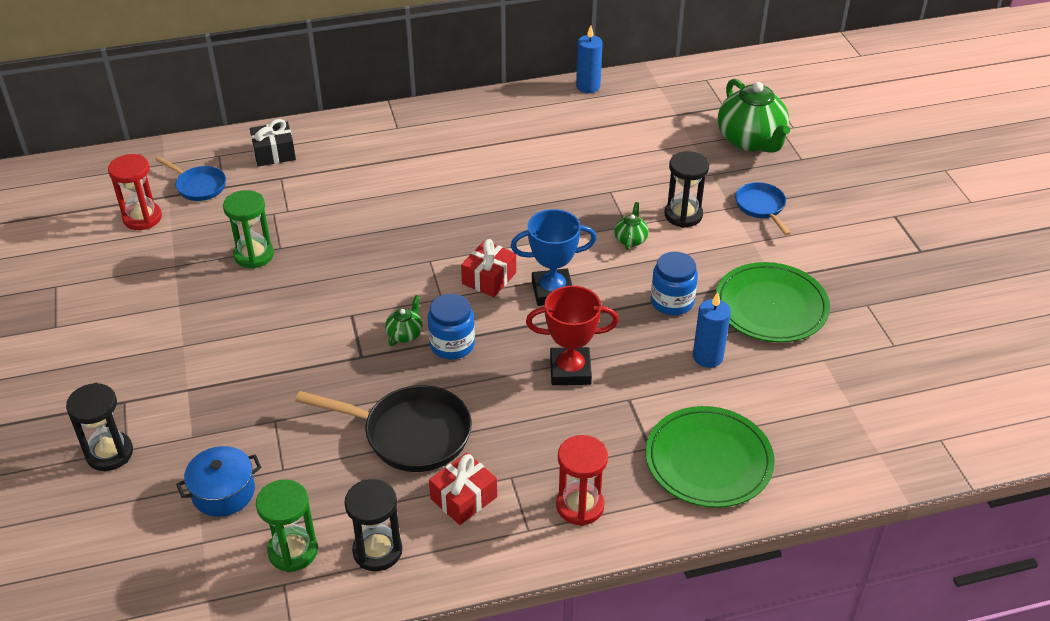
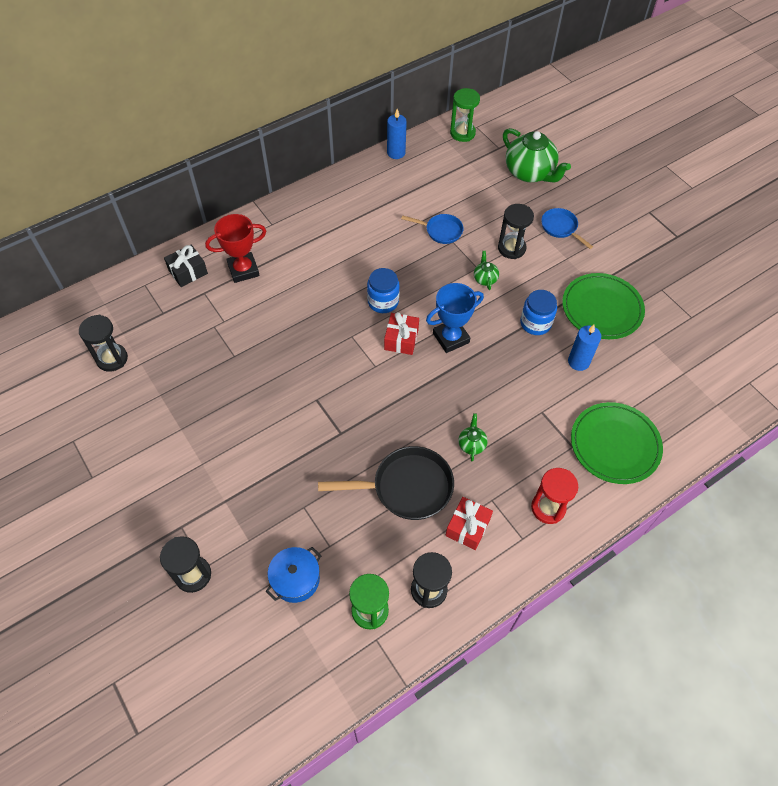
camera: 20 degrees left, 15 degrees up
(142, 218) = (112, 359): red hourglass -> black hourglass
(199, 186) = (143, 317): blue pan -> blue pan (441, 231)
(254, 255) = (217, 368): green hourglass -> green hourglass (462, 133)
(405, 334) = (363, 404): green teapot -> green teapot (471, 444)
(452, 345) = (401, 403): blue jar -> blue jar (383, 302)
(570, 371) = (492, 400): red trophy -> red trophy (243, 270)

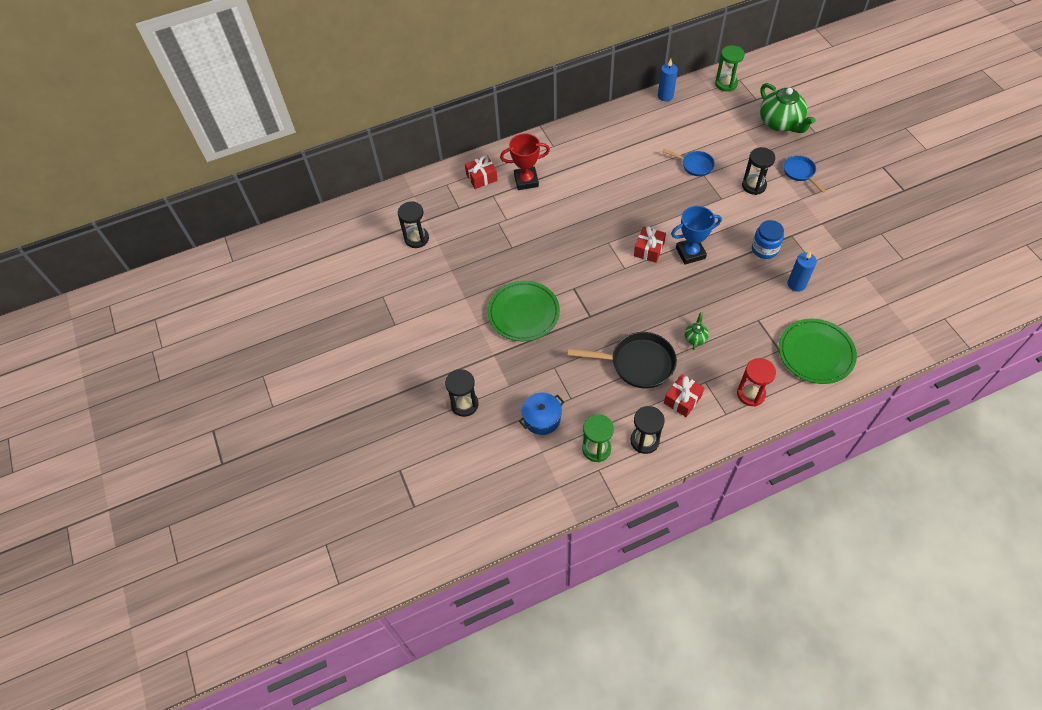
camera: 15 degrees right, 0 degrees up
(188, 272) = (481, 177): black gift -> red gift
(383, 302) = (637, 218): blue jar -> none
(485, 279) = (726, 208): green teapot -> none
(602, 308) = (824, 243): green plate -> green plate (523, 313)

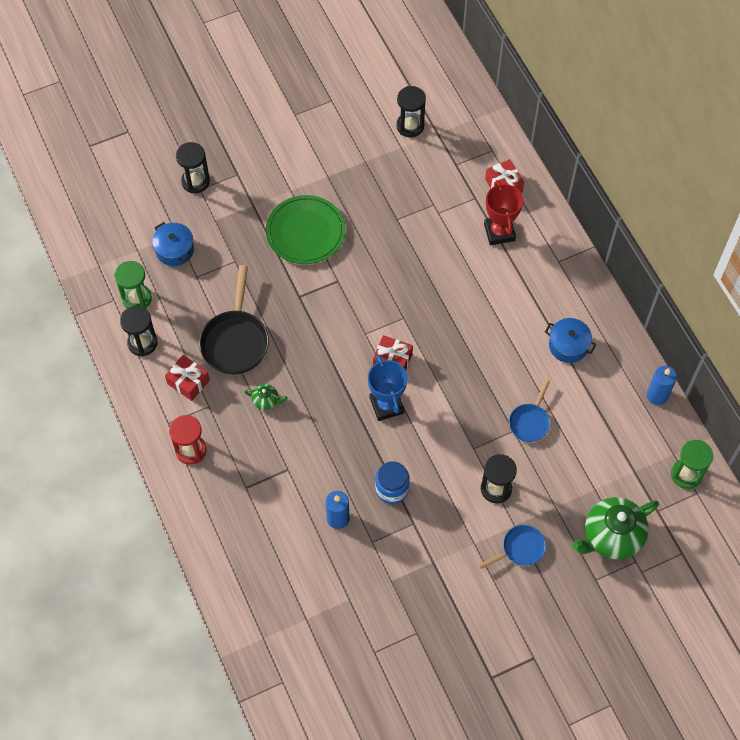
camera: 85 degrees right, 5 degrees up
(627, 142) = (568, 345): none -> blue pot
(816, 353) = (240, 525): green plate -> none

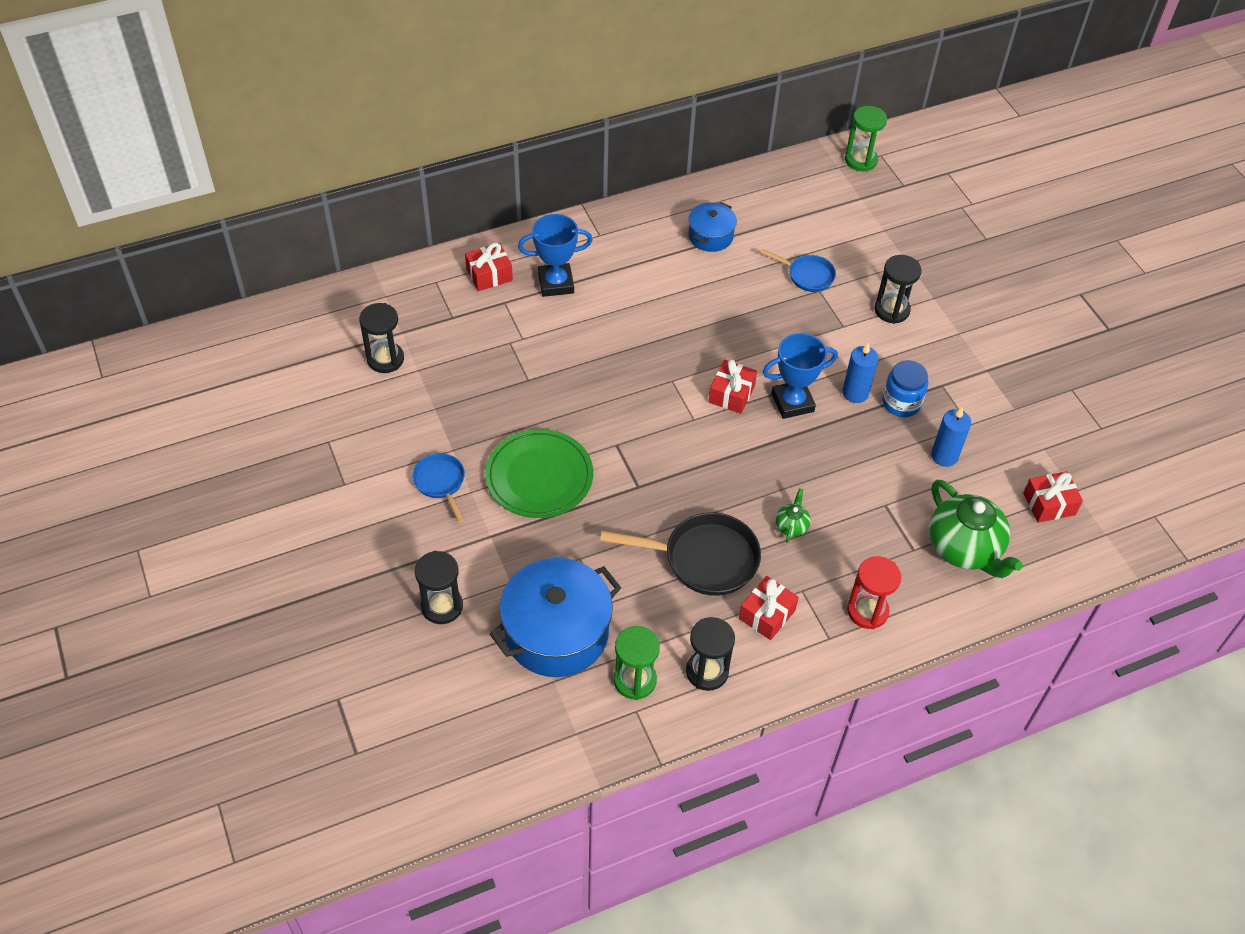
camera: 90 degrees left, 10 degrees down
(175, 250) = (556, 632): blue pot -> blue pot, size x1.87
(292, 596) = (1049, 504): none -> red gift
(499, 232) = (556, 283): red trophy -> blue trophy
(520, 549) = (960, 295): blue pan -> blue pan (440, 483)
(611, 536) = (936, 222): green teapot -> green teapot (964, 548)
(657, 395) = (770, 172): blue candle -> blue candle (855, 393)

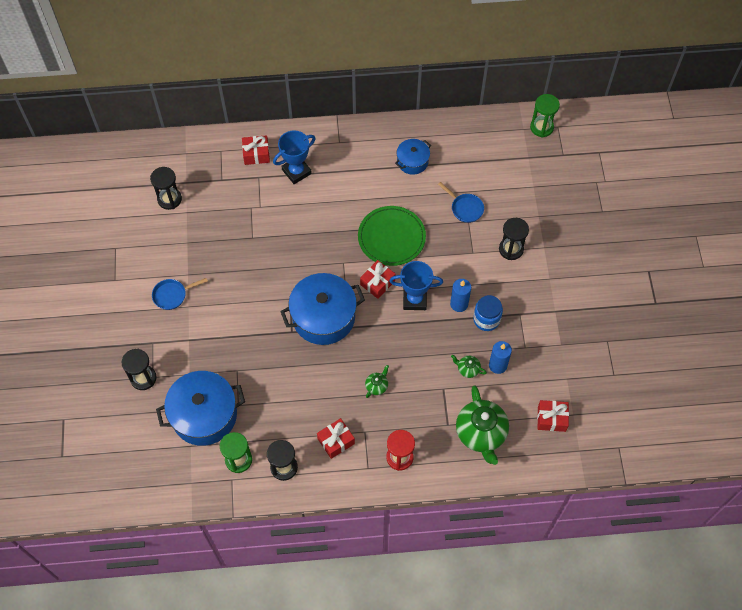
camera: 20 degrees right, 10 degrees up
(440, 483) = (172, 295): blue pan -> blue pan turned 105 degrees counterclockwise
(539, 477) = (233, 308): green plate -> green plate (391, 237)
(556, 283) = (296, 172): blue trophy -> blue trophy turned 45 degrees counterclockwise
(675, 456) = (323, 317): none -> blue pot
(704, 559) = (312, 393): black pan -> none
(906, 471) = (468, 369): none -> green teapot

